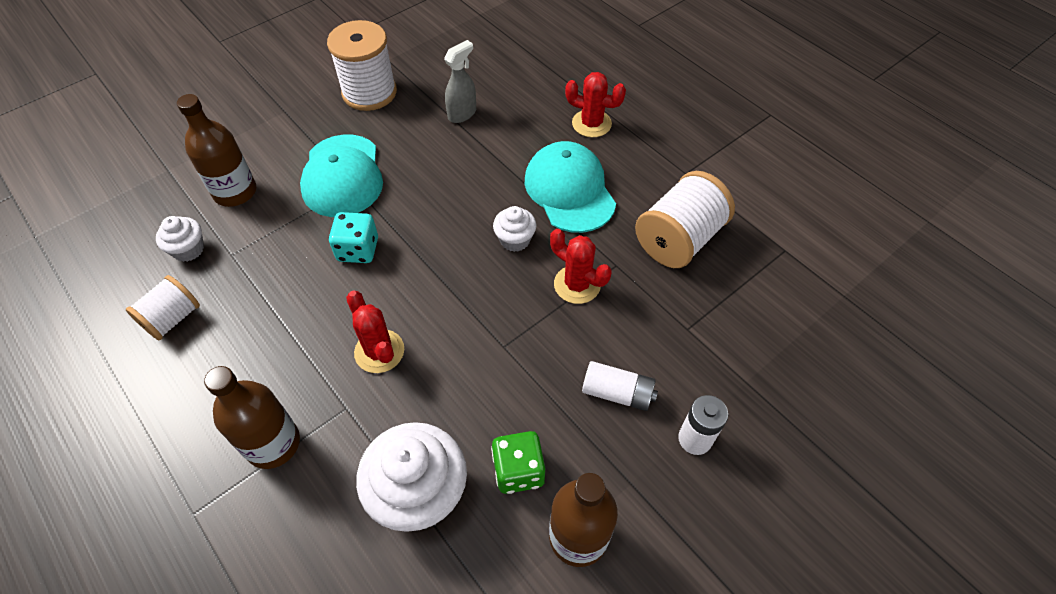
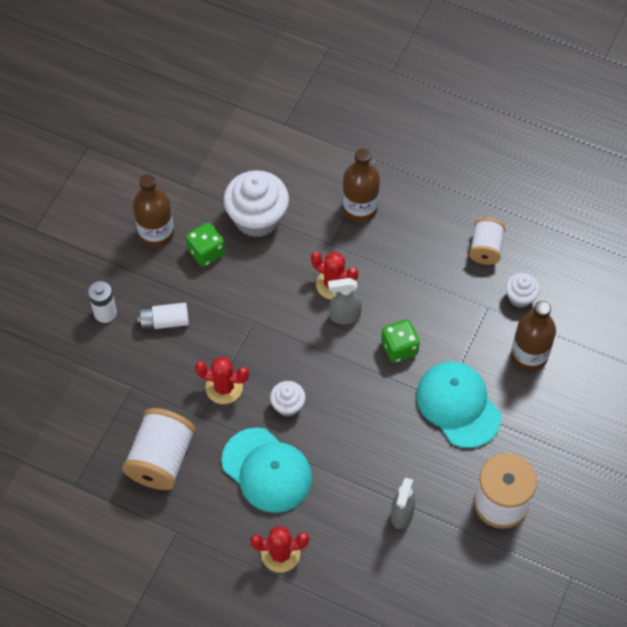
camera: 155 degrees right, 5 degrees up
(358, 250) = (399, 348): turquoise dice -> green dice
(392, 308) = (344, 316): none -> grey spray bottle

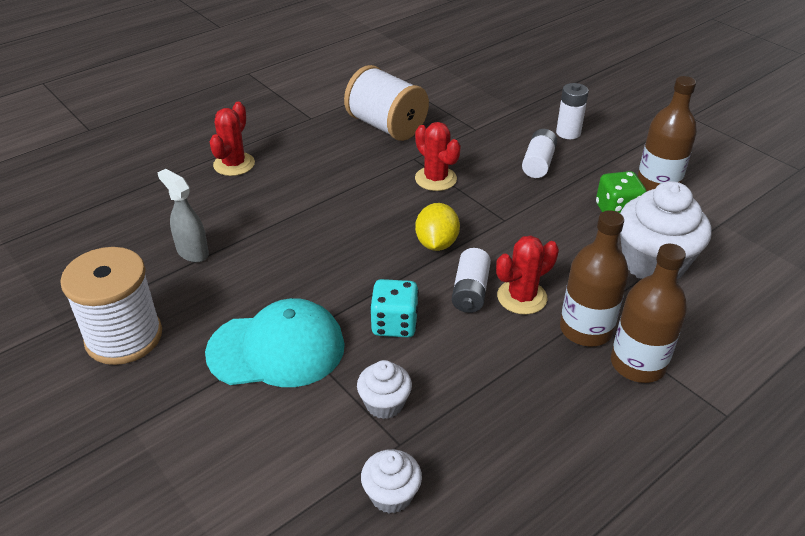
camera: 115 degrees right, 20 degrees down
(224, 387) = (435, 179): red cactus -> red cactus turned 75 degrees counterclockwise
(267, 470) = (323, 180): turquoise cap -> none
(288, 405) = (384, 213): white cupcake -> white cupcake (384, 404)
(305, 355) = (436, 243): none -> yellow lemon
(344, 316) = (470, 291): grey spray bottle -> white battery
(399, 348) = (394, 324): green dice -> turquoise dice
(485, 249) = (503, 488): white spool -> none
(529, 355) = (289, 460): brown bottle -> brown bottle (585, 329)

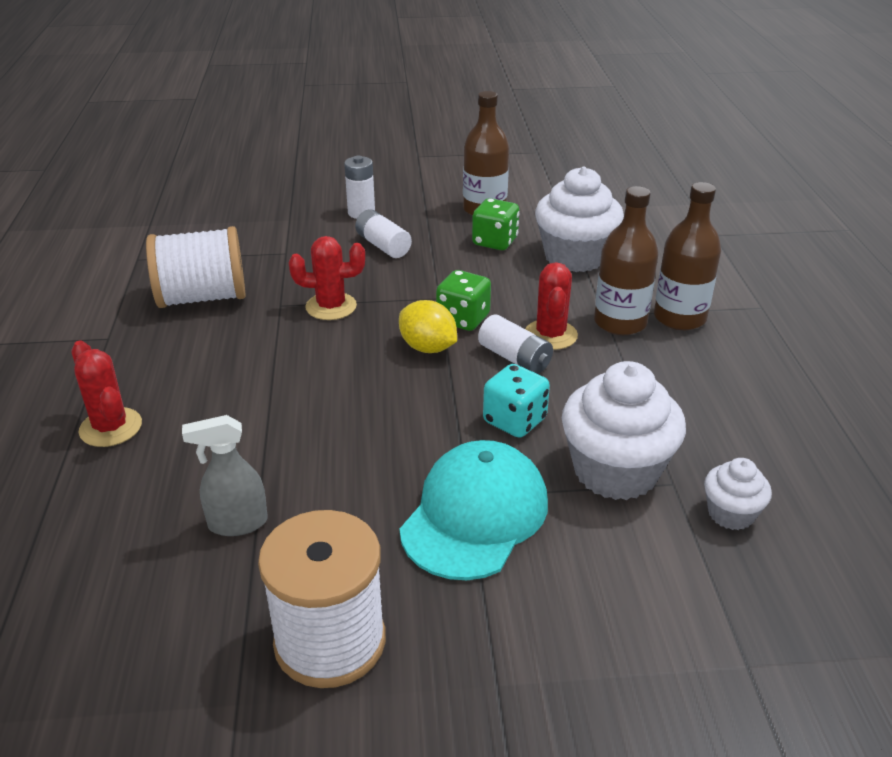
camera: 55 degrees left, 5 degrees down
(384, 404) = (615, 471): white cupcake -> white cupcake, size x1.94
(490, 244) = (463, 319): none -> green dice

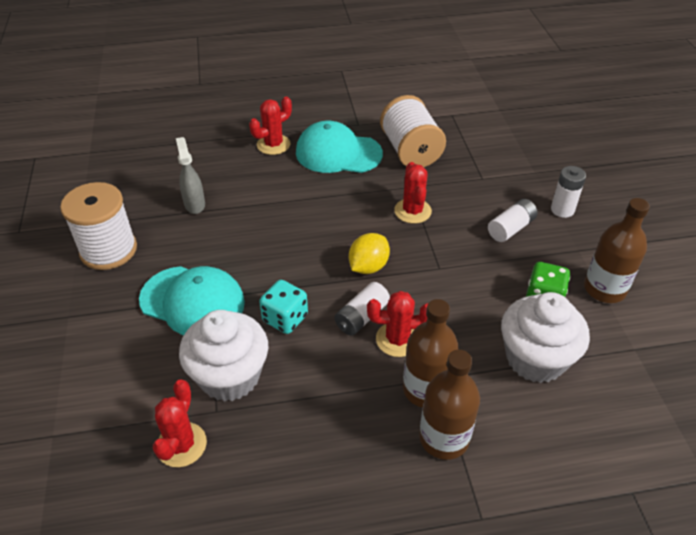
camera: 85 degrees right, 10 degrees up
(172, 360) = (338, 153): none -> turquoise cap
(463, 319) = (410, 284): green dice -> none
(731, 514) = (181, 445): white cupcake -> red cactus

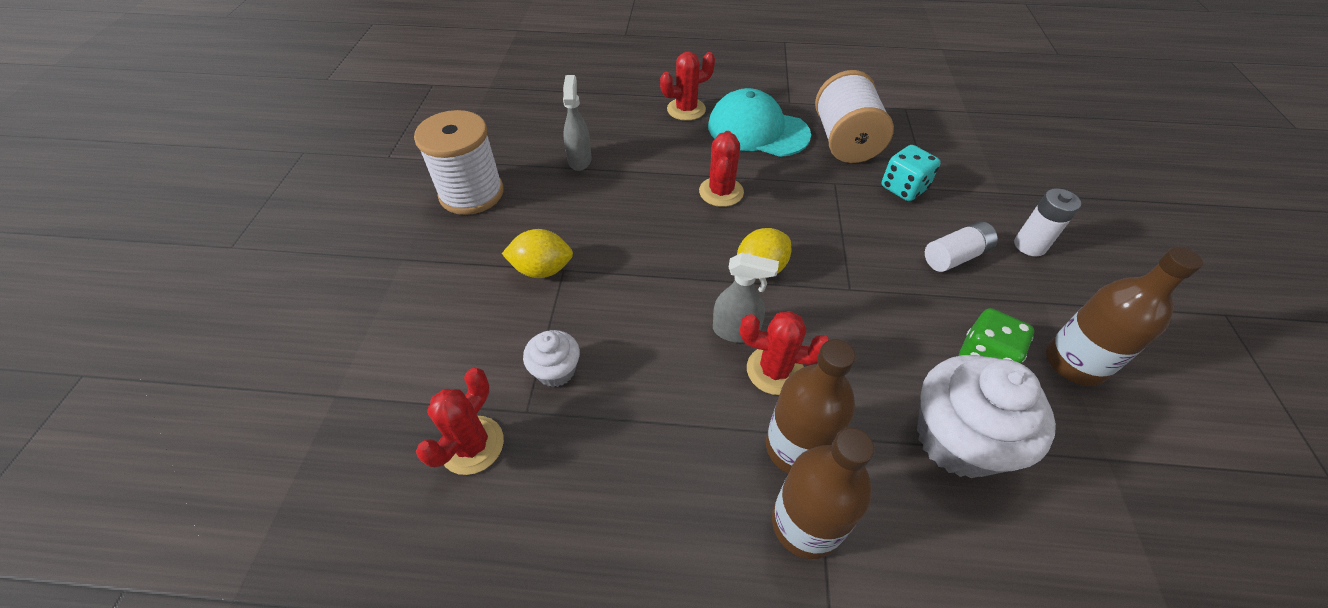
camera: 15 degrees right, 5 degrees up
(192, 301) = (542, 269): turquoise cap -> yellow lemon
(230, 376) = (556, 370): white cupcake -> white cupcake, size x0.51
(285, 318) = (642, 313): turquoise dice -> turquoise dice (903, 188)
(362, 317) = (736, 331): white battery -> grey spray bottle
(412, 211) = (831, 212): red cactus -> red cactus (721, 192)

